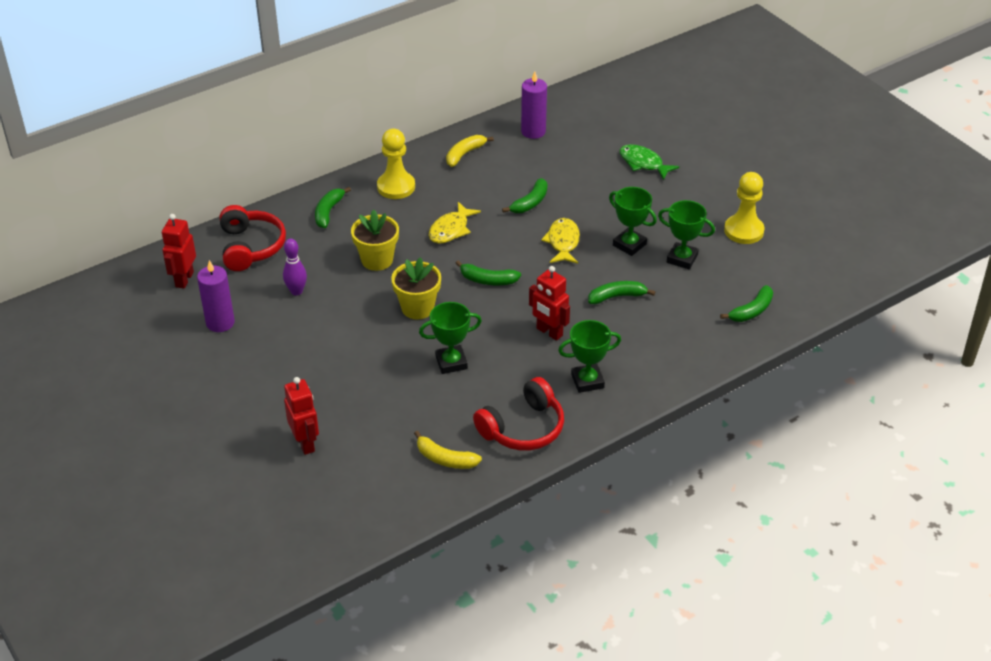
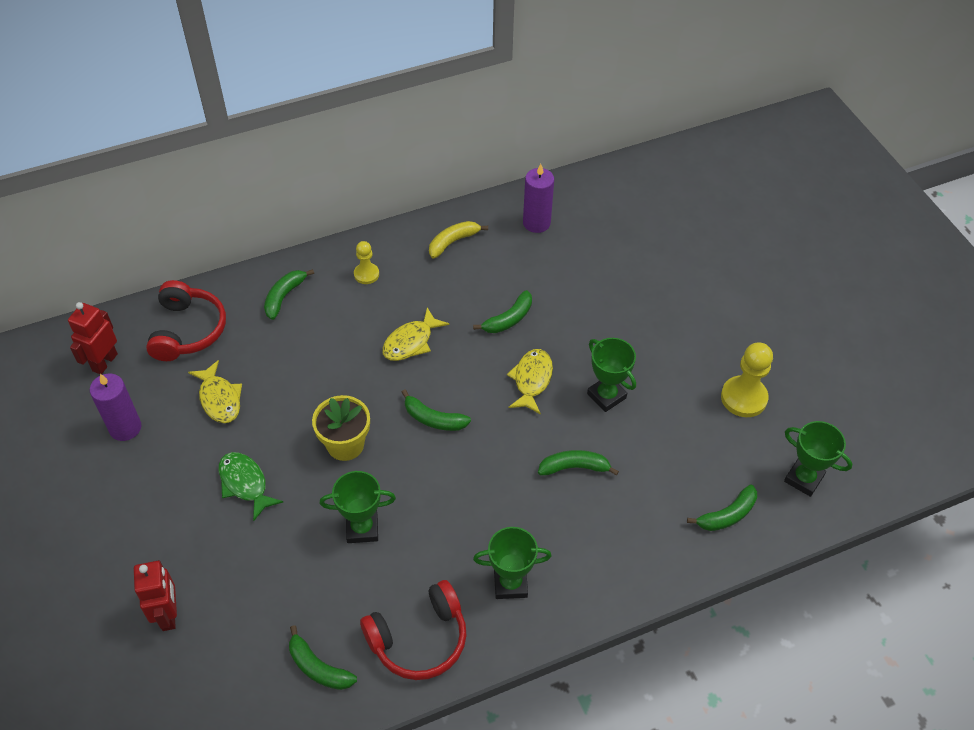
camera: 10 degrees right, 10 degrees up
(296, 291) = (219, 399): purple bowling pin -> yellow fish
(377, 260) = (318, 370): yellow flower pot -> none
(396, 187) = (366, 274): yellow pawn -> yellow pawn, size x0.59
(445, 459) = (318, 667): yellow banana -> green banana
(549, 332) = (484, 505): red robot -> none
(643, 163) = (649, 285): green fish -> green fish (245, 484)
(682, 258) = (662, 425): green trophy -> green trophy (803, 479)

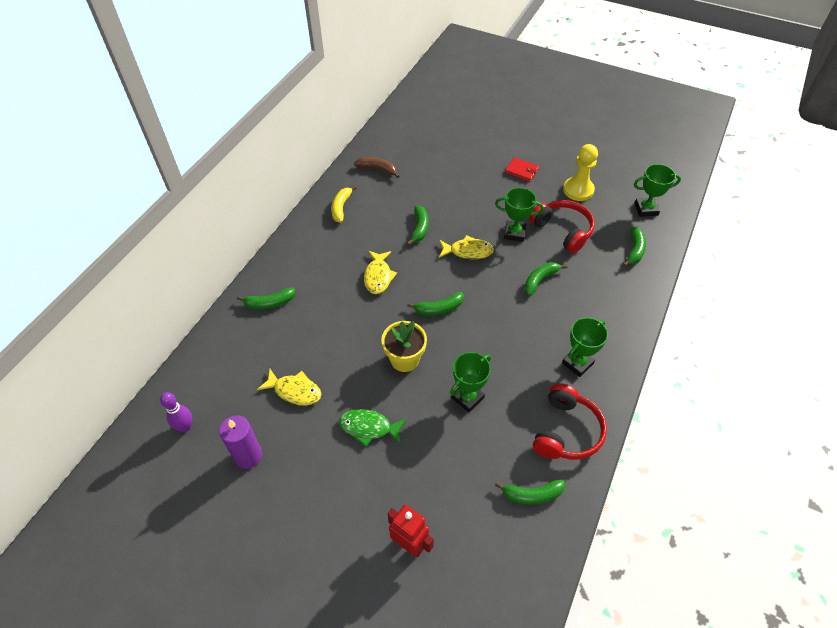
camera: 40 degrees left, 0 degrees up
(104, 362) = (185, 427): red robot -> purple bowling pin
(188, 330) = (225, 366): red headphones -> red headphones (562, 230)
(284, 297) = (270, 303): green banana -> green banana turned 90 degrees counterclockwise
(366, 274) = (308, 257): yellow pawn -> none
(531, 380) = (468, 251): yellow fish -> yellow fish turned 120 degrees clockwise
(536, 223) = (377, 169): purple candle -> brown banana
(700, 330) = (521, 171): none -> red wallet

